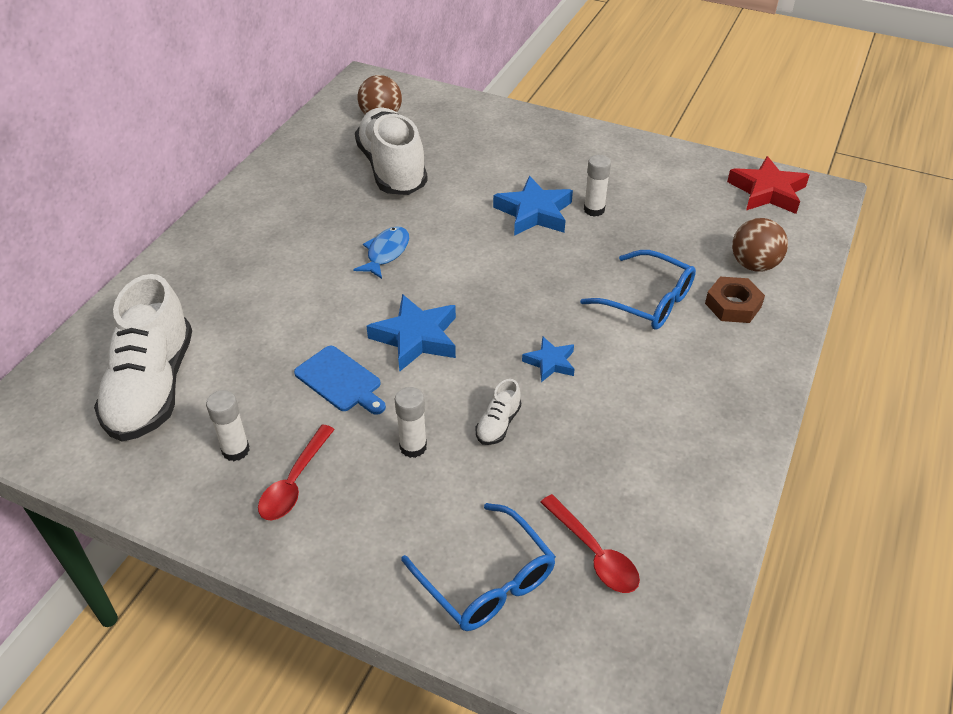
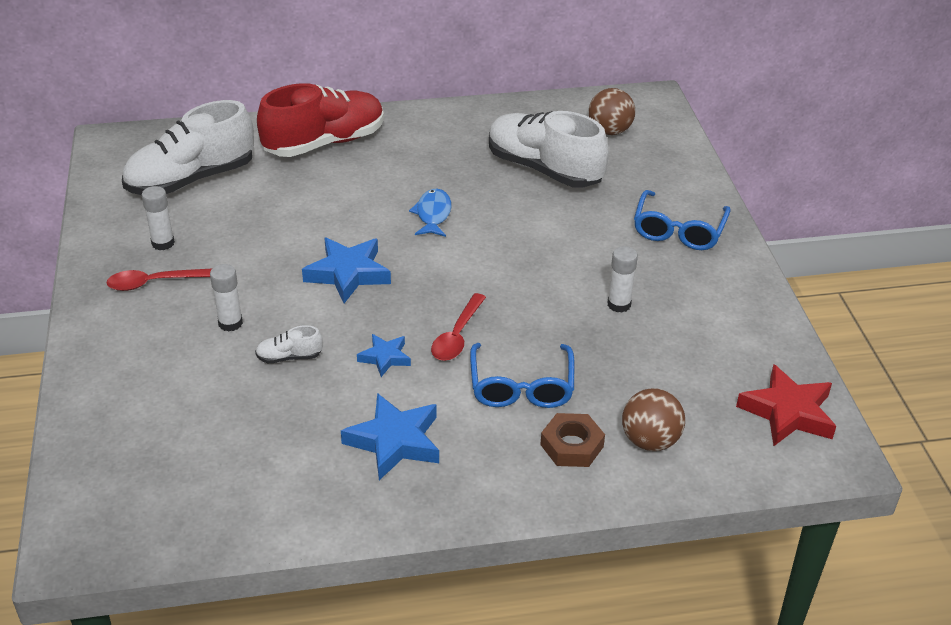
camera: 55 degrees right, 5 degrees down
(205, 272) = (324, 143): none -> red shoe
(340, 381) = (268, 258): blue cutting board -> none
(386, 253) = (433, 214): blue fish -> blue fish turned 75 degrees counterclockwise
(392, 169) = (544, 169): white shoe -> white shoe turned 90 degrees counterclockwise
(486, 580) = (130, 414): blue glasses -> blue glasses (678, 230)
(534, 212) = (574, 270): blue star -> blue star (395, 441)
(594, 553) = (194, 463): red spoon -> red spoon (457, 336)

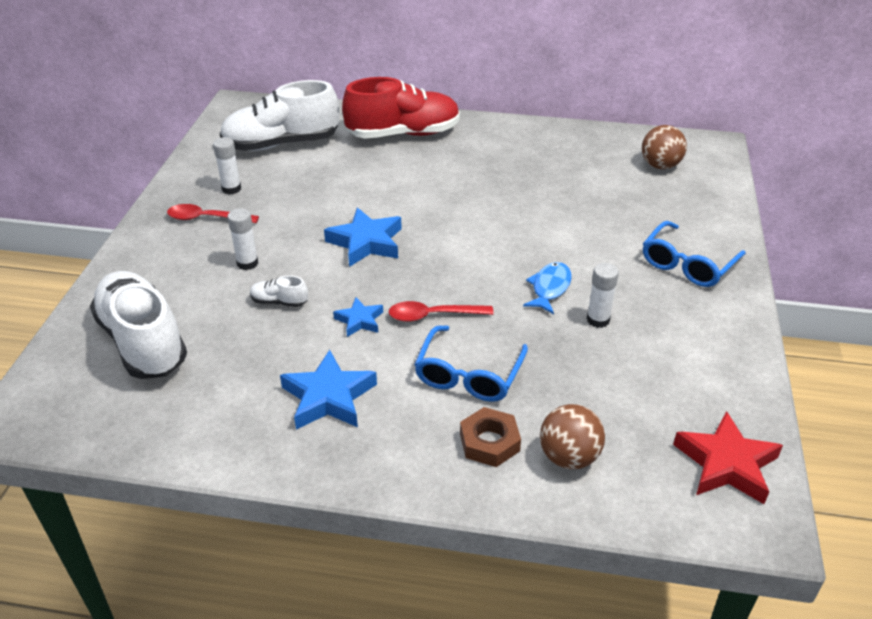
camera: 20 degrees right, 0 degrees up
(433, 214) = (465, 207): blue fish -> blue fish (549, 288)
(457, 336) = (433, 315): red spoon -> red spoon turned 45 degrees clockwise
(544, 169) = (583, 187): white shoe -> white shoe (143, 342)

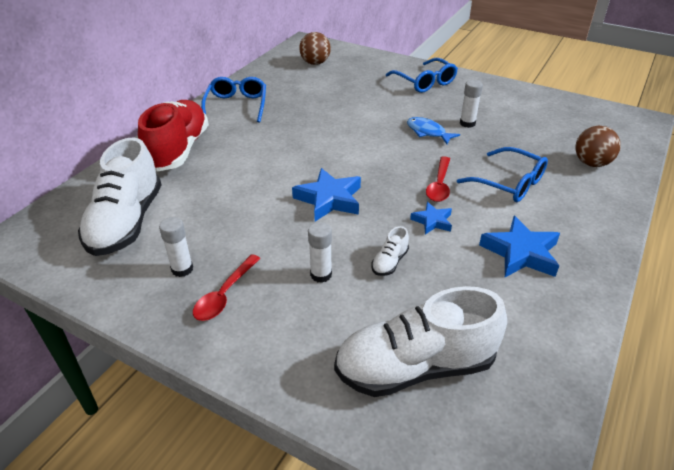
camera: 70 degrees left, 0 degrees up
(489, 442) = (576, 189): brown nut -> none
(510, 141) = (236, 106): none -> blue glasses
(726, 464) = (599, 117): red star -> none

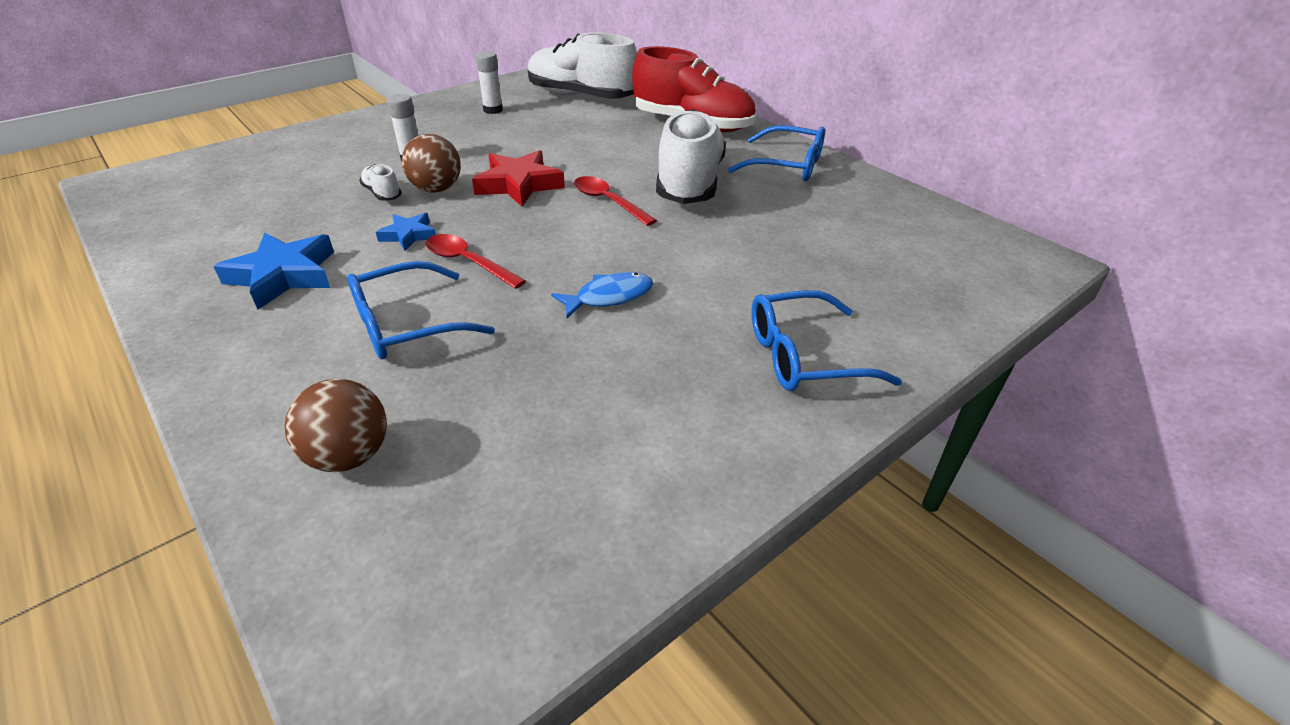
camera: 110 degrees right, 0 degrees up
(225, 295) = (442, 121): red spoon -> red spoon (608, 202)
(315, 63) = (929, 250): brown ball -> brown ball (436, 189)
(329, 199) = (519, 184): blue star -> red star
(415, 367) = (259, 174): white shoe -> white shoe (689, 183)
(467, 123) = (606, 351): white glue stick -> none

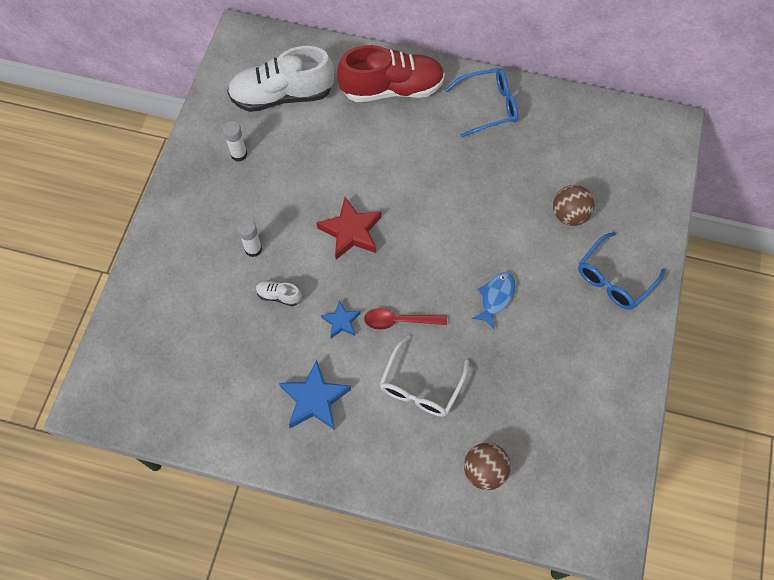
camera: 35 degrees left, 25 degrees up
(408, 324) = (421, 385): blue glasses -> white glasses
(436, 189) = (307, 269): brown ball -> brown ball (569, 215)
(608, 202) = (419, 214): red spoon -> none
(689, 183) = (448, 163): white shoe -> none

